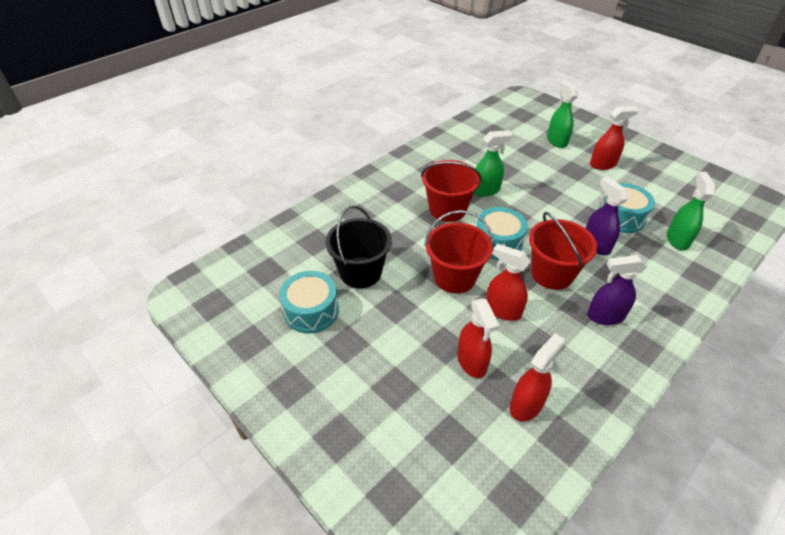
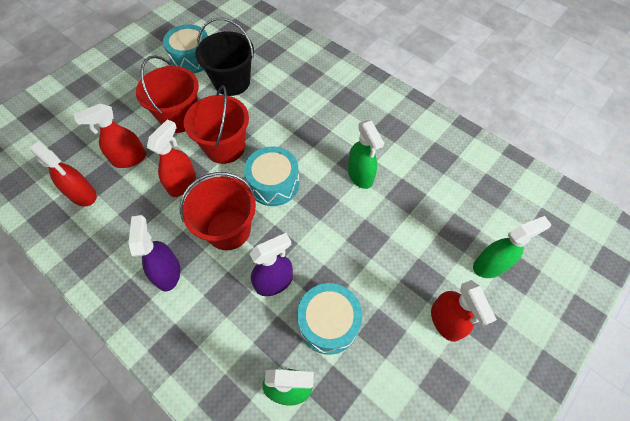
camera: 85 degrees right, 15 degrees up
(447, 209) = (322, 141): red bucket -> red bucket (180, 118)

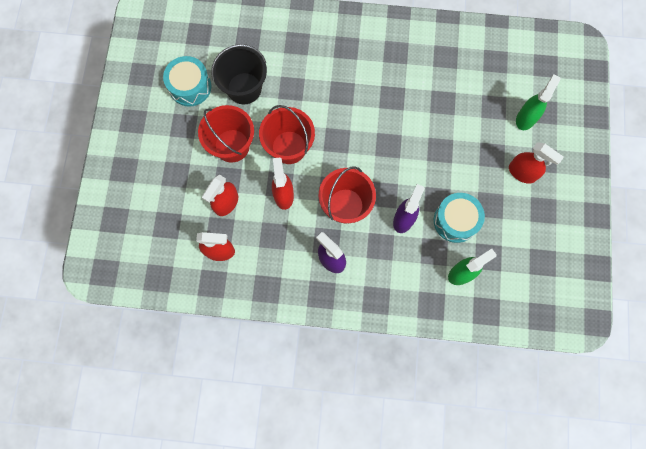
camera: 35 degrees left, 15 degrees up
(273, 184) = (348, 152): turquoise drum -> none
(360, 176) = (402, 107): green spray bottle -> none

